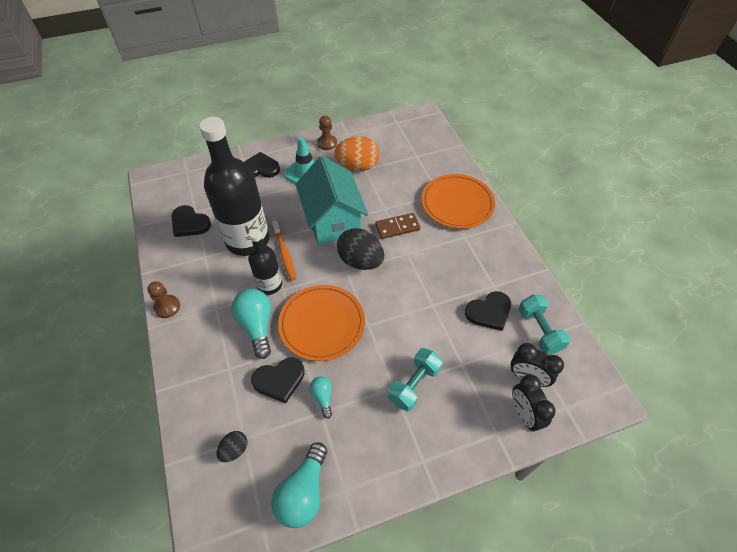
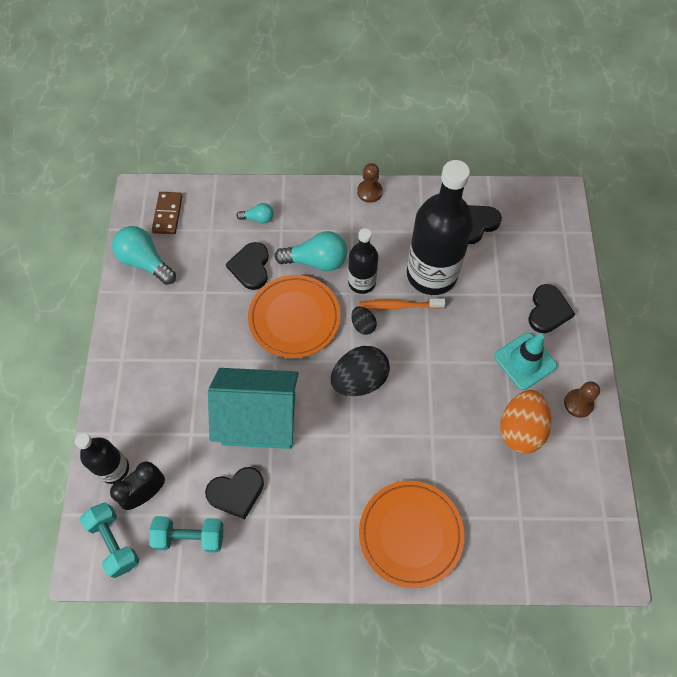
camera: 110 degrees right, 10 degrees up
(234, 450) = (204, 221): black egg -> black egg (363, 325)
(322, 397) = (217, 297): turquoise light bulb -> turquoise light bulb (258, 218)
(332, 221) = (431, 369): turquoise house -> turquoise house (259, 419)
(397, 227) = (396, 440): brown domino -> brown domino (168, 214)
(414, 384) = (192, 379): turquoise dumbbell -> turquoise dumbbell (114, 542)
(489, 312) = (236, 492): black heart -> black heart turned 105 degrees counterclockwise
(524, 414) = (114, 469): black clock -> black bottle

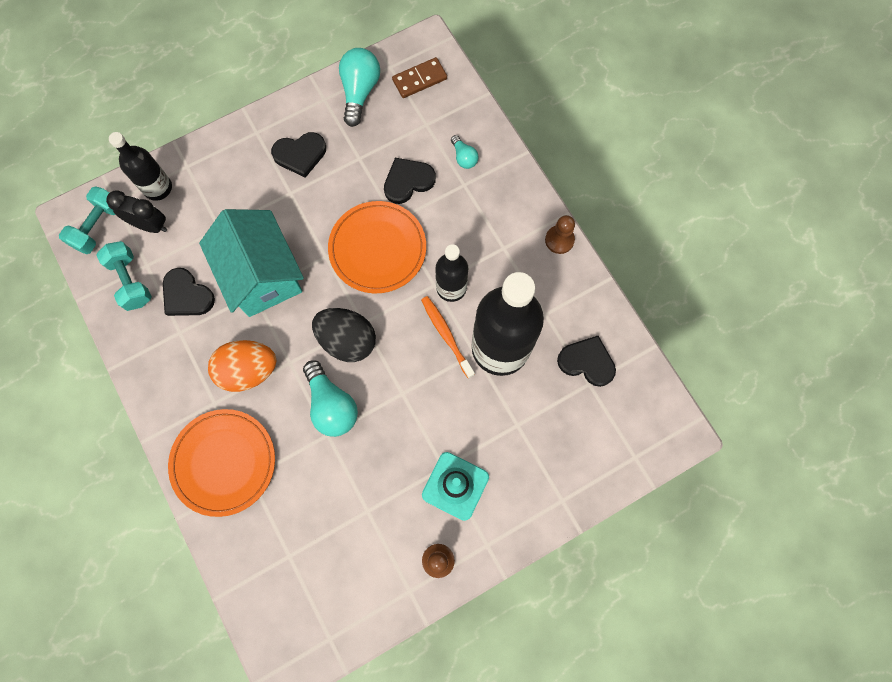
camera: 60 degrees right, 10 degrees up
(316, 261) = (450, 234): turquoise light bulb -> turquoise light bulb (331, 405)
(363, 325) = (406, 313): black egg -> none
(520, 429) = (379, 515): orange egg -> orange egg (248, 370)
(548, 310) = (527, 483): black heart -> black heart (300, 154)

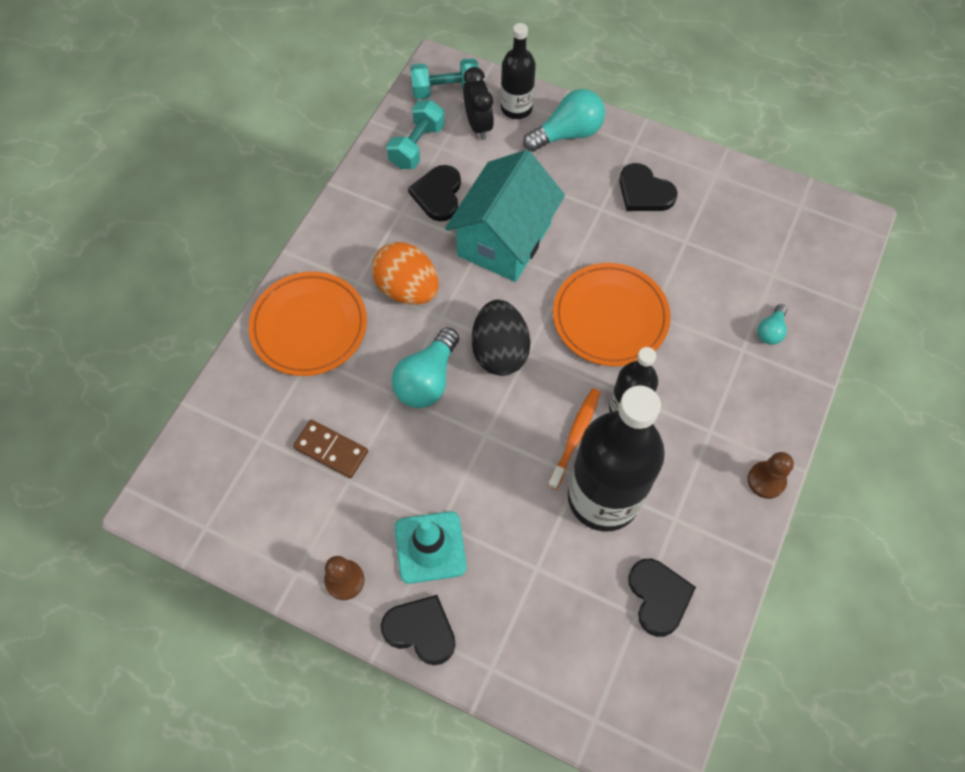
camera: 55 degrees right, 10 degrees down
(359, 92) = (751, 197): turquoise light bulb -> turquoise light bulb (567, 134)
(408, 181) = (700, 298): black heart -> black heart (421, 630)
(419, 79) = (812, 239): brown domino -> brown domino (331, 450)

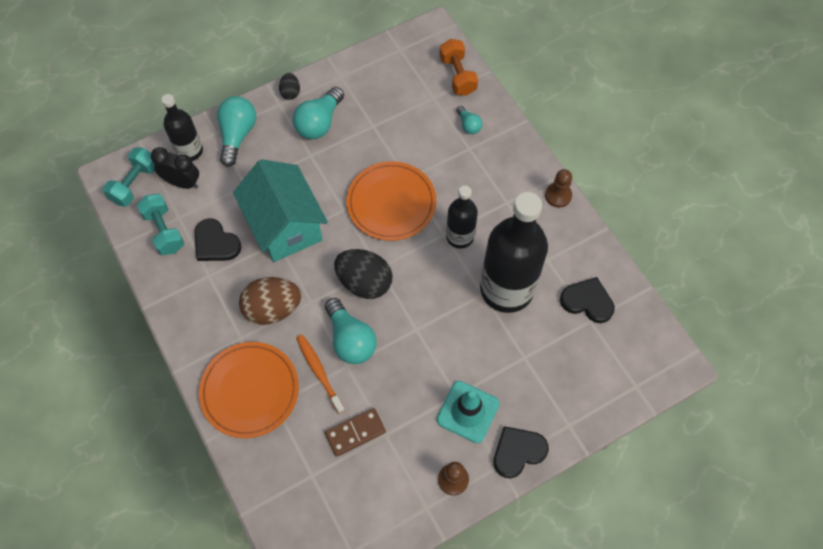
camera: 55 degrees left, 0 degrees up
(407, 289) = (273, 309): orange egg -> brown egg
(575, 436) = (456, 278): orange toothbrush -> orange toothbrush (319, 372)
(644, 192) = (319, 123): black heart -> turquoise light bulb
(655, 144) = (290, 92): none -> black egg
(822, 280) = (457, 75): none -> orange dumbbell

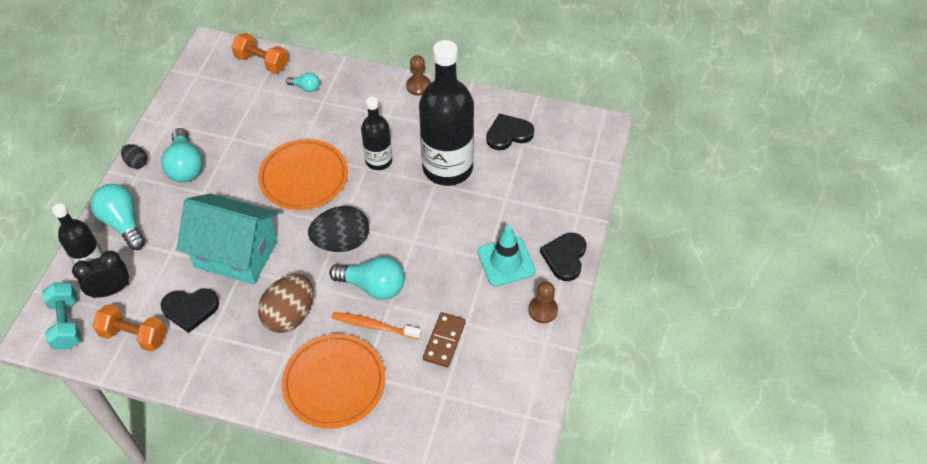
camera: 45 degrees left, 10 degrees down
(164, 231) = (134, 335): turquoise dumbbell -> orange dumbbell

